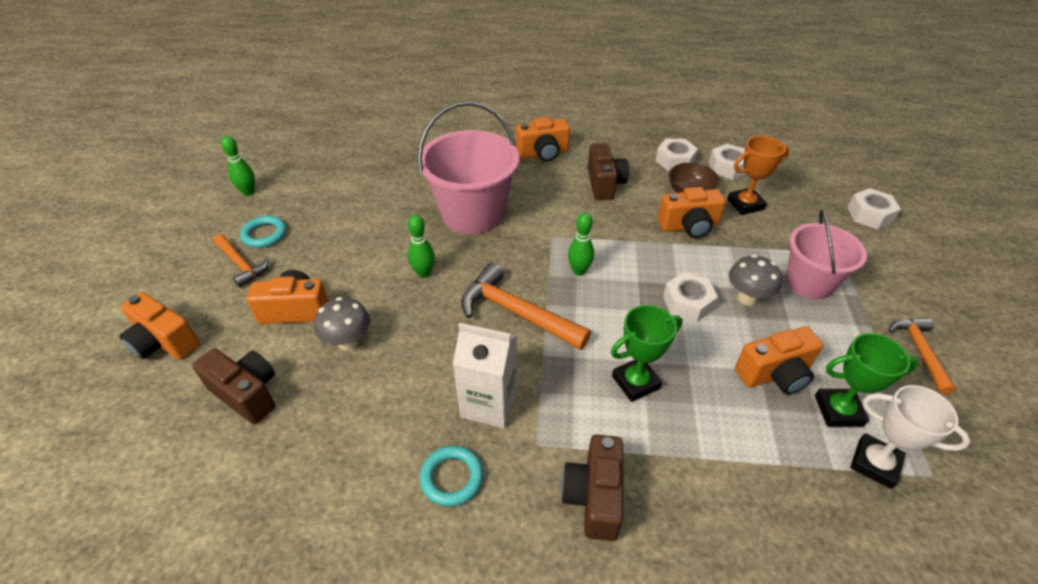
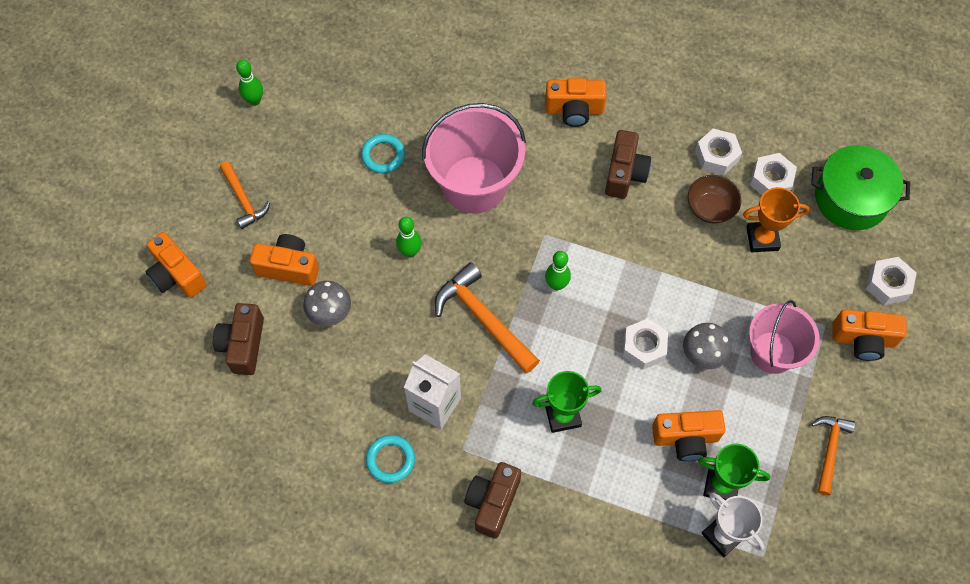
camera: 15 degrees right, 20 degrees up
(247, 393) = (243, 345): brown camera -> brown camera turned 135 degrees counterclockwise
(264, 234) = (267, 165): turquoise ring -> turquoise ring (383, 155)
(688, 226) = (688, 254): orange camera -> orange camera (863, 340)
(798, 167) = (851, 198): none -> green pot

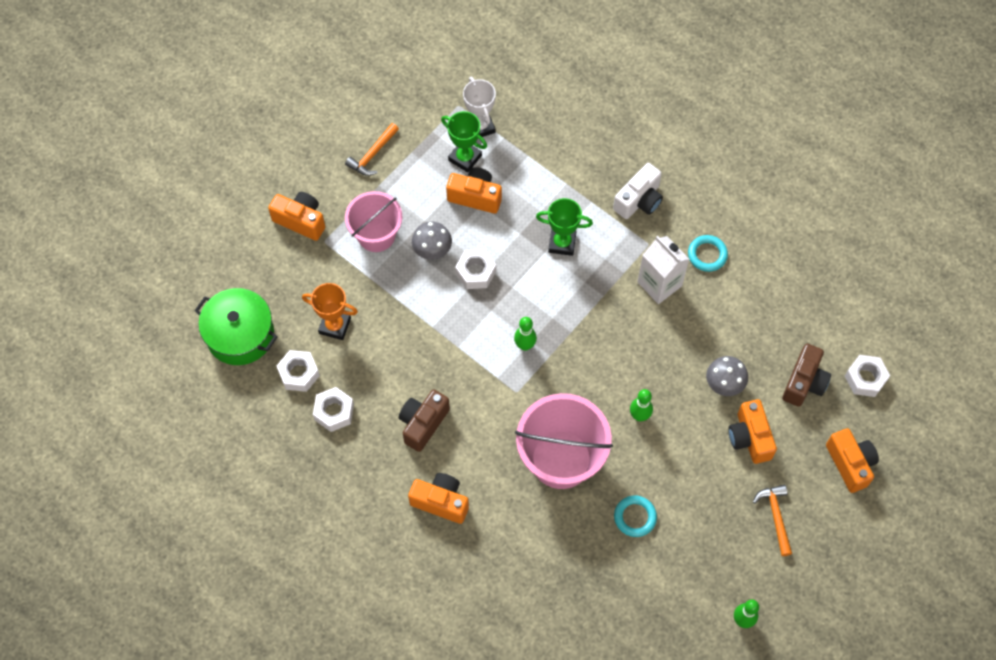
camera: 160 degrees left, 0 degrees up
(288, 267) = (749, 438): orange camera -> orange camera turned 45 degrees clockwise
(483, 319) = (596, 337): orange hammer -> none
(492, 502) = (639, 200): brown camera -> white camera
(710, 208) = (364, 367): brown bowl -> none
(888, 284) = (255, 255): white nut -> white nut (865, 378)

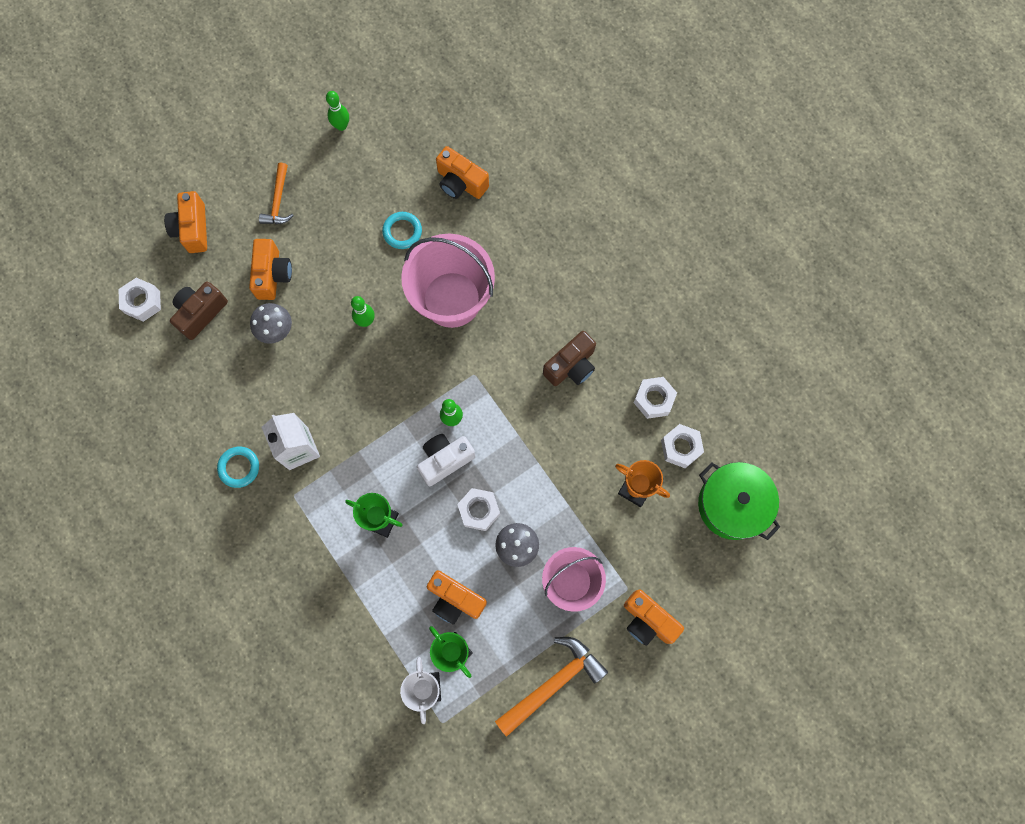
camera: 165 degrees left, 10 degrees up
(372, 154) = (553, 683): orange hammer -> orange hammer, size x1.62
(441, 502) = (572, 289): orange camera -> orange camera (460, 183)
(639, 200) = (285, 548): white camera -> white camera (445, 460)

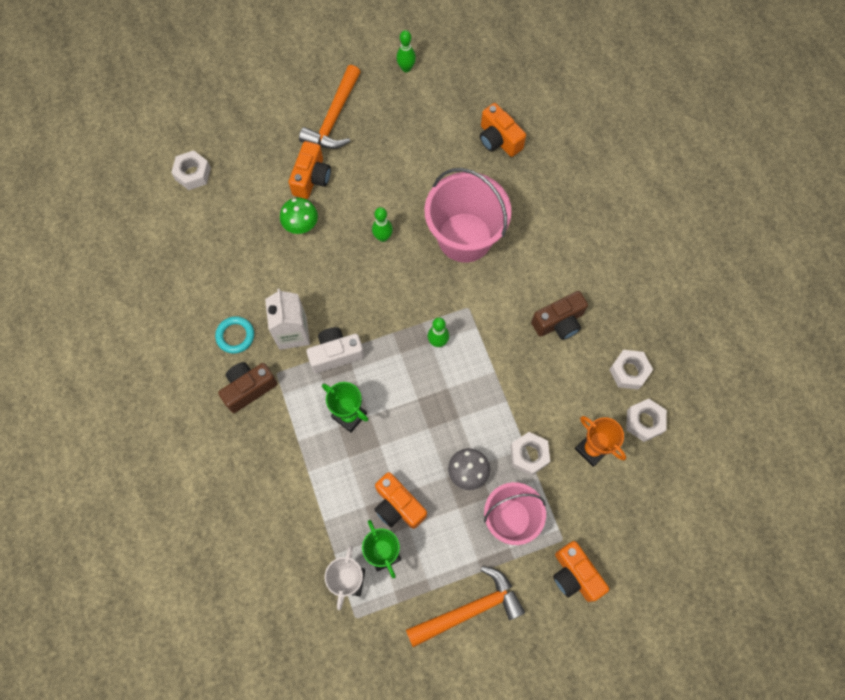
camera: 15 degrees right, 5 degrees down
(192, 229) = (253, 123): orange camera -> none
(200, 313) = (240, 195): brown camera -> brown camera (249, 388)
(276, 330) = (301, 226): grey mushroom -> green mushroom
(278, 201) = (334, 117): orange hammer -> orange hammer, size x1.62
(402, 232) = (436, 169): turquoise ring -> none
(445, 460) = (421, 377): white camera -> white camera (336, 354)
(479, 510) = (441, 430): white nut -> white nut (529, 455)
(733, 504) = (682, 487): green pot -> none

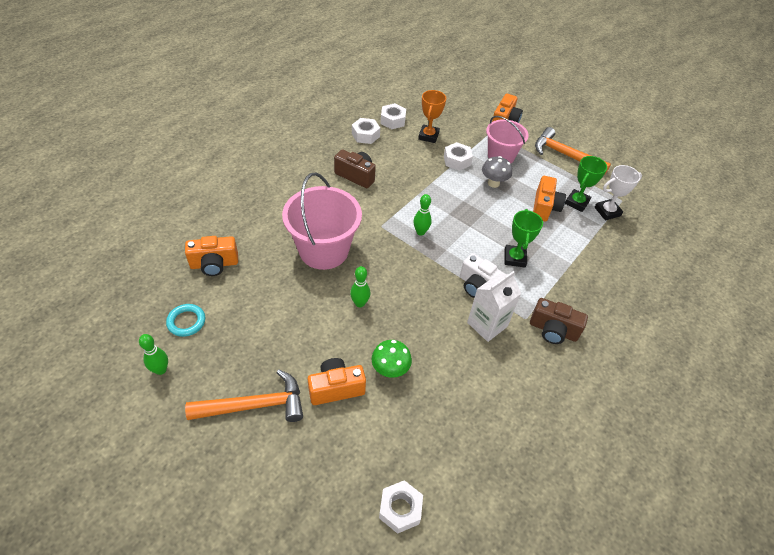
camera: 125 degrees left, 20 degrees down
(235, 336) = (523, 364): turquoise ring -> turquoise ring (186, 322)
(498, 140) = (214, 264): orange camera -> orange camera turned 60 degrees clockwise

